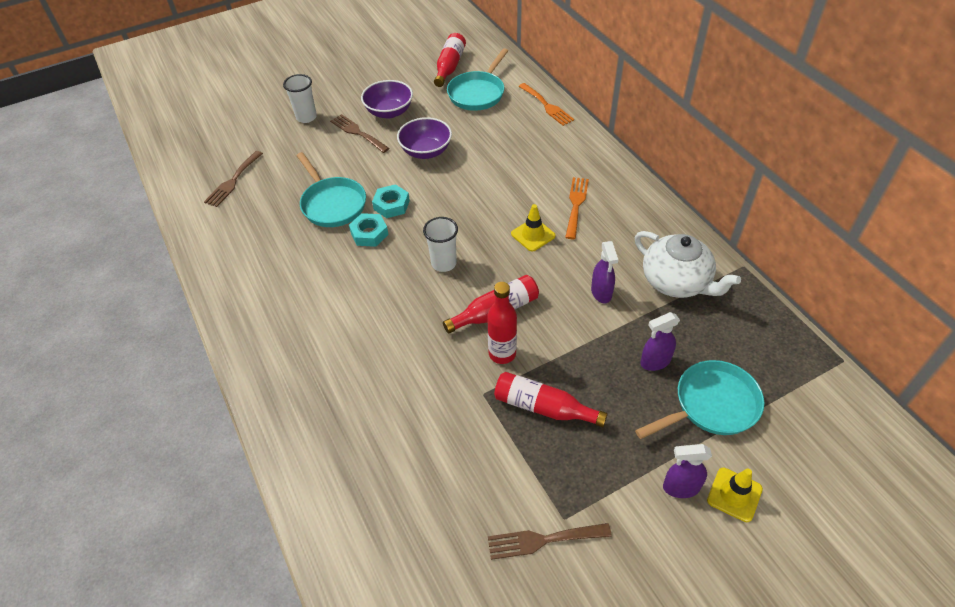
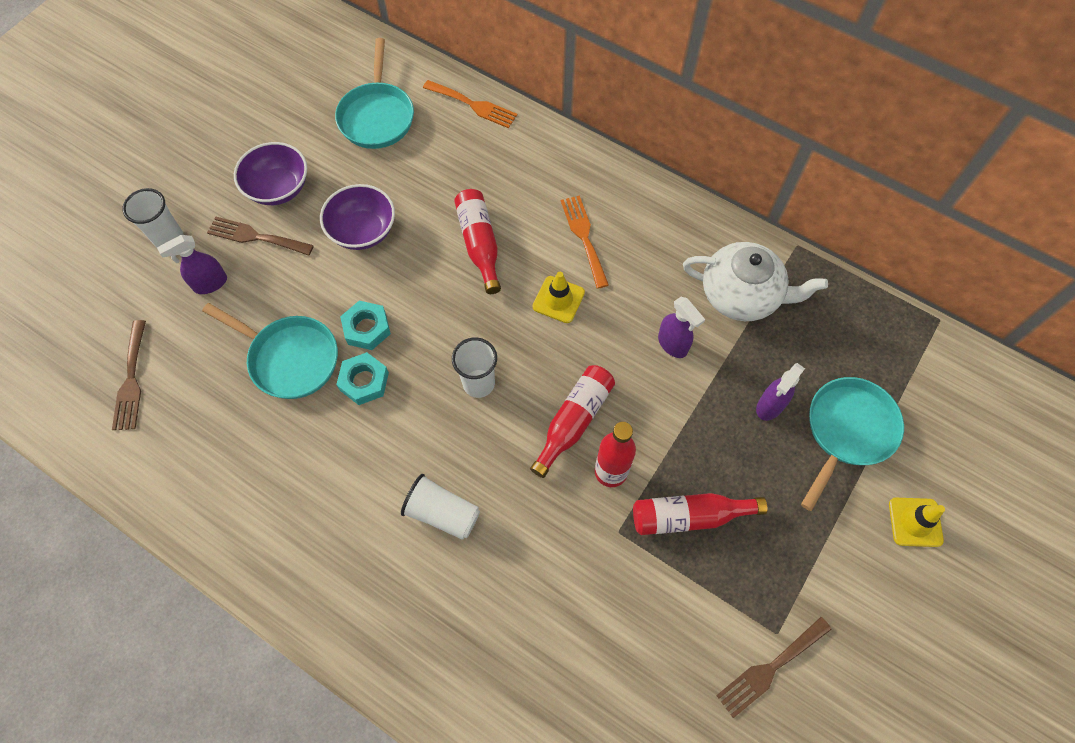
camera: 30 degrees left, 15 degrees up
(367, 329) = (442, 513): none -> white cup
(449, 67) = (316, 87): red bottle -> red bottle (479, 244)
(680, 487) = (865, 540): purple spray bottle -> purple spray bottle (210, 284)

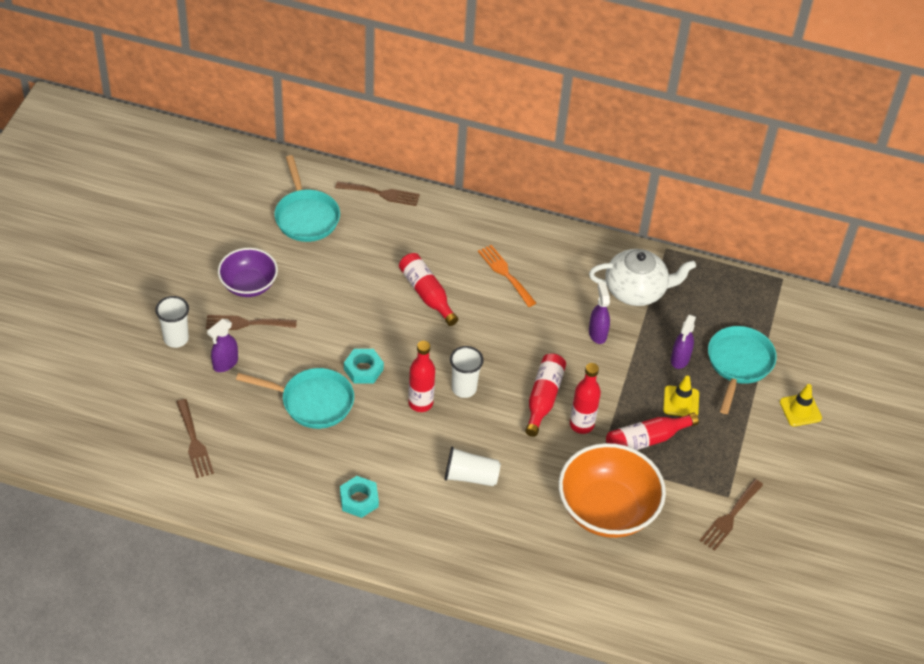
camera: 20 degrees left, 15 degrees down
(363, 231) = (331, 302): purple bowl -> none
(364, 381) = (377, 405): turquoise nut -> turquoise nut (359, 500)
(418, 391) = (420, 403): none -> red bottle
(473, 105) = (381, 194): orange fork -> brown fork
(558, 299) = (502, 320): yellow traffic cone -> yellow traffic cone (681, 402)
(603, 611) = (607, 510): none -> orange bowl
(673, 344) = (597, 333): purple spray bottle -> purple spray bottle turned 135 degrees counterclockwise

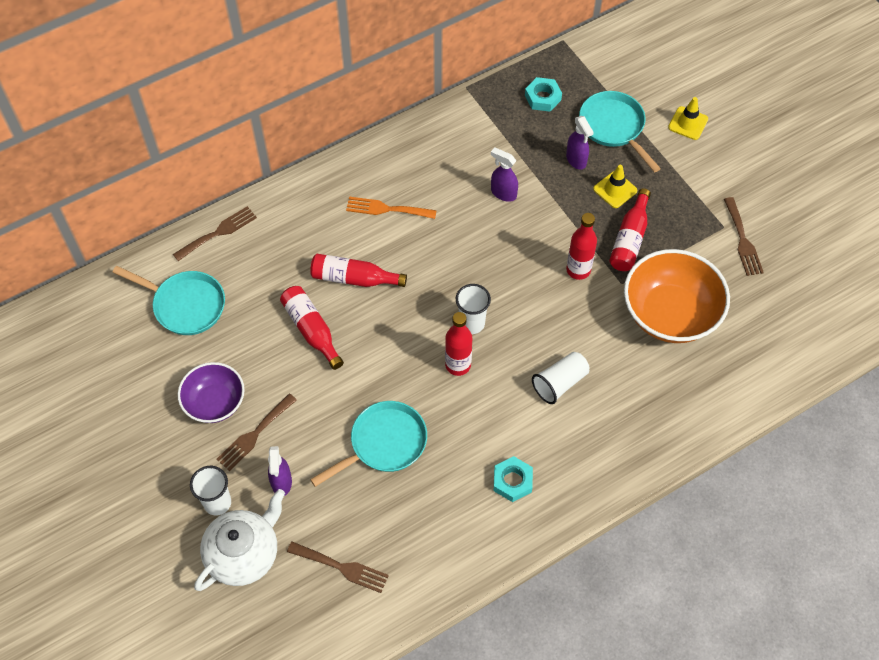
camera: 45 degrees left, 10 degrees up
(363, 369) = (386, 381): turquoise nut -> turquoise nut (542, 98)
(543, 398) = (531, 276): red bottle -> red bottle (311, 330)
(636, 290) = (487, 137): white teapot -> white teapot (244, 553)

